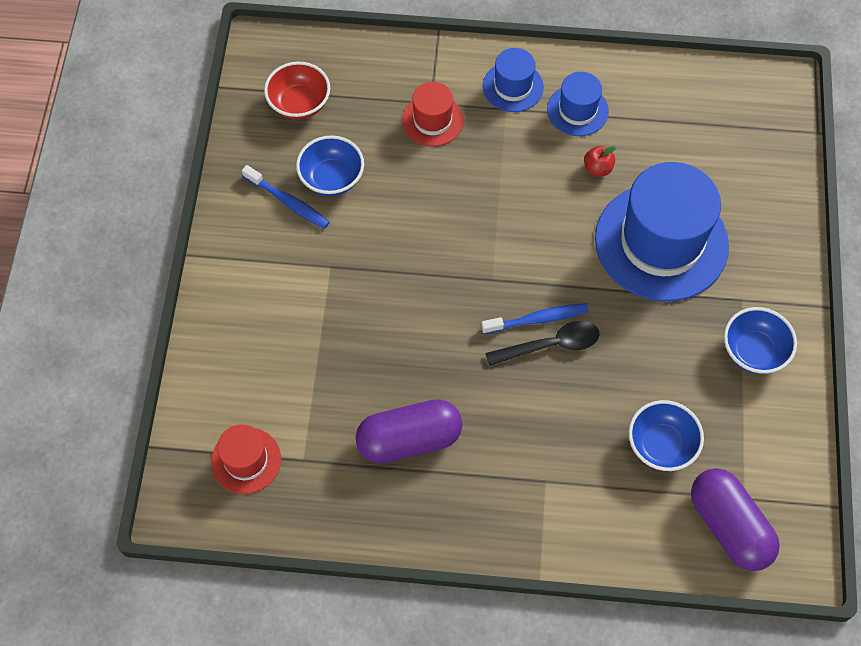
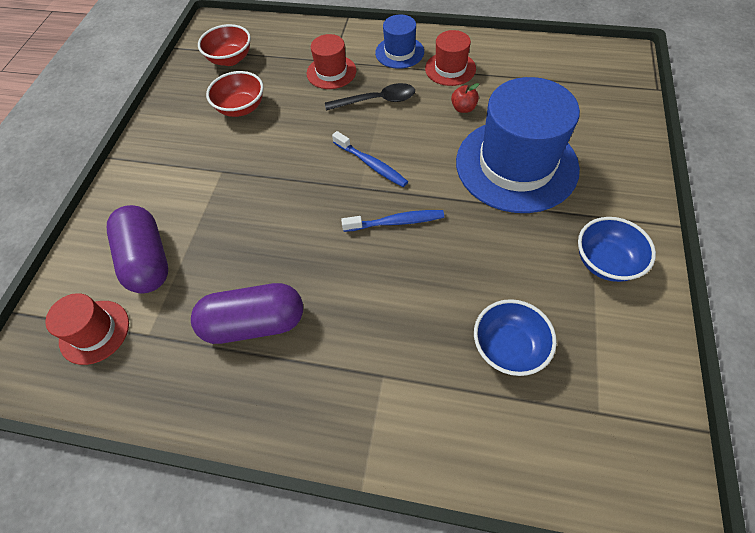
camera: 10 degrees right, 5 degrees down
(288, 202) = (201, 123): blue toothbrush -> blue toothbrush (371, 164)
(332, 178) = (241, 108): blue bowl -> red bowl
(550, 345) = (405, 245): black spoon -> black spoon (377, 101)
(577, 110) = (450, 69): blue hat -> red hat
(729, 526) = (582, 444): purple capsule -> purple capsule (147, 260)

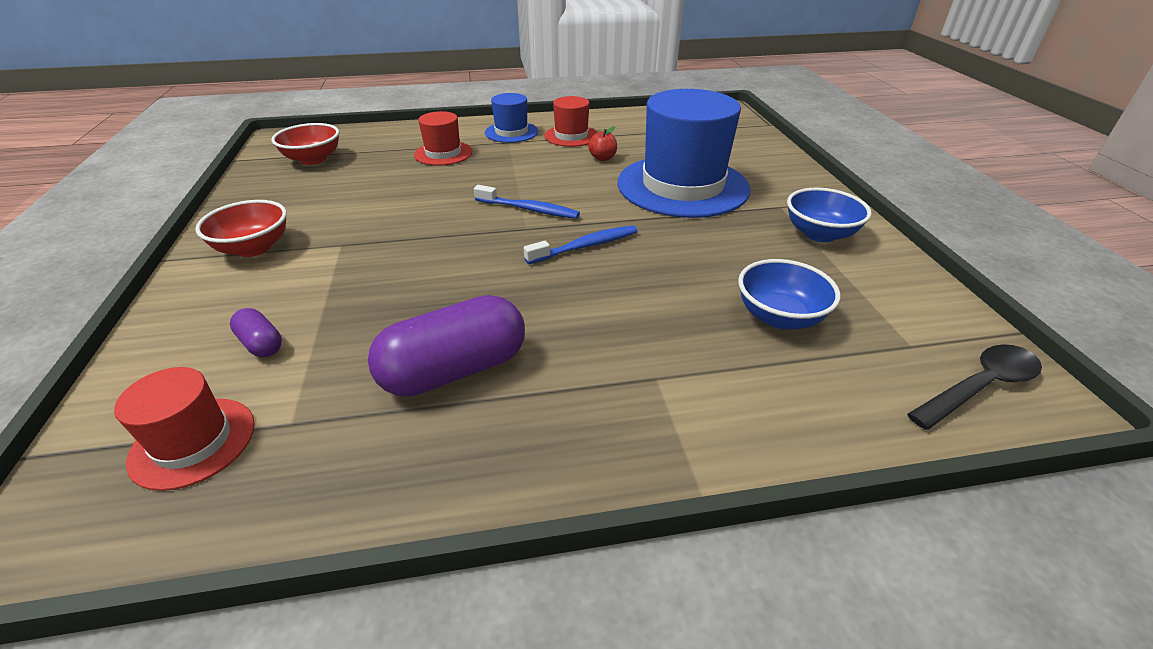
camera: 25 degrees left, 20 degrees down
(147, 260) = (261, 344): purple capsule -> purple capsule, size x0.47
(241, 108) = (344, 192): red bowl -> red bowl (254, 248)
(377, 101) = (507, 165): black spoon -> black spoon (979, 386)

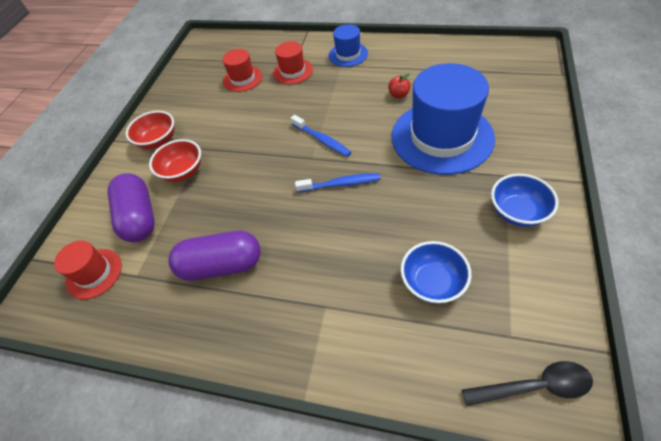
camera: 30 degrees right, 15 degrees up
(261, 344) = (139, 217): purple capsule -> purple capsule, size x2.11
(313, 159) = (214, 65): red bowl -> red bowl (183, 172)
(571, 136) = (388, 65): red hat -> red hat (242, 79)

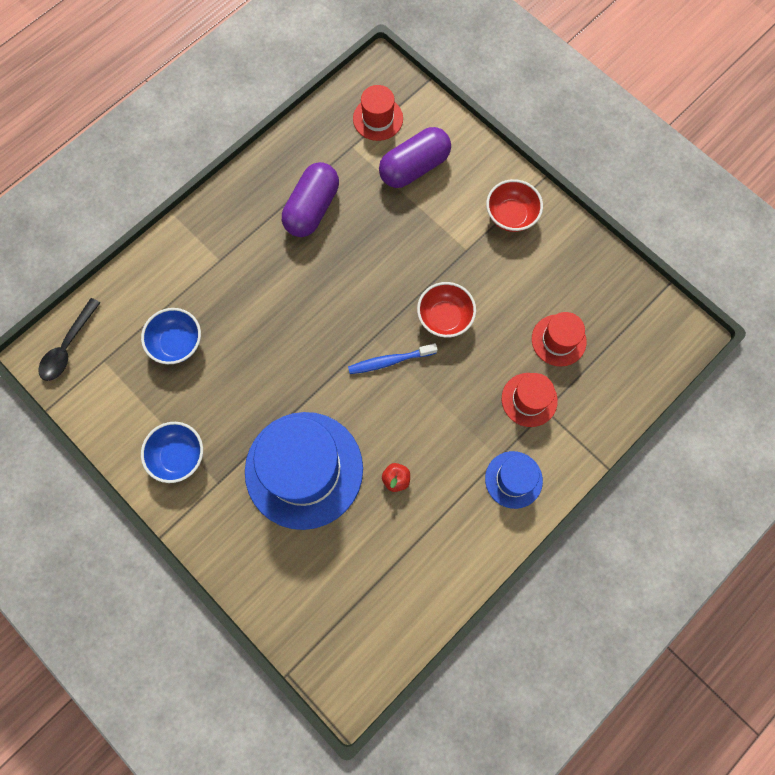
camera: 115 degrees right, 20 degrees up
(139, 217) = (414, 167): purple capsule -> purple capsule turned 45 degrees counterclockwise
(183, 172) = (445, 221): red bowl -> red bowl (444, 317)
(341, 184) = (321, 342): blue toothbrush -> none

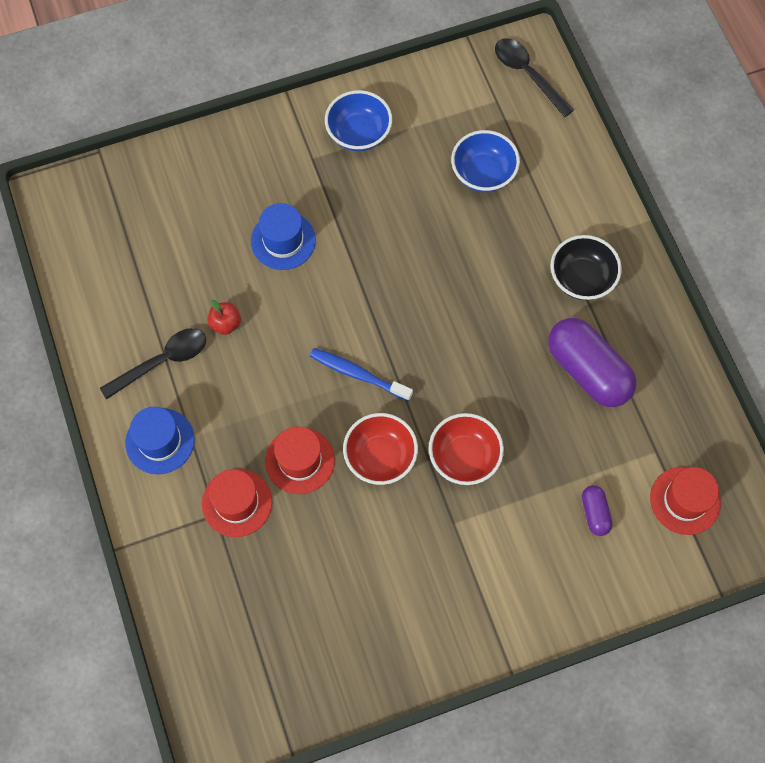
camera: 115 degrees right, 5 degrees down
(240, 239) = (581, 279): none -> black bowl
(304, 470) = (283, 240): blue hat -> blue hat, size x0.49
(389, 361) = (358, 374): blue toothbrush -> blue toothbrush turned 75 degrees counterclockwise
(414, 167) = (595, 513): purple capsule -> purple capsule, size x0.47
(450, 512) = (162, 361): none -> black spoon
(511, 215) = (476, 600): red bowl -> red bowl (464, 457)
(558, 340) = (288, 573): red hat -> red hat (300, 460)

